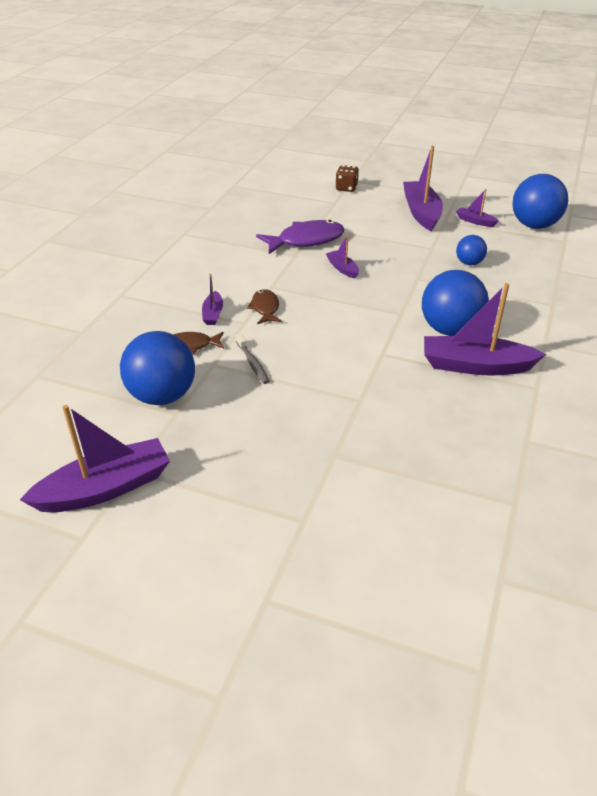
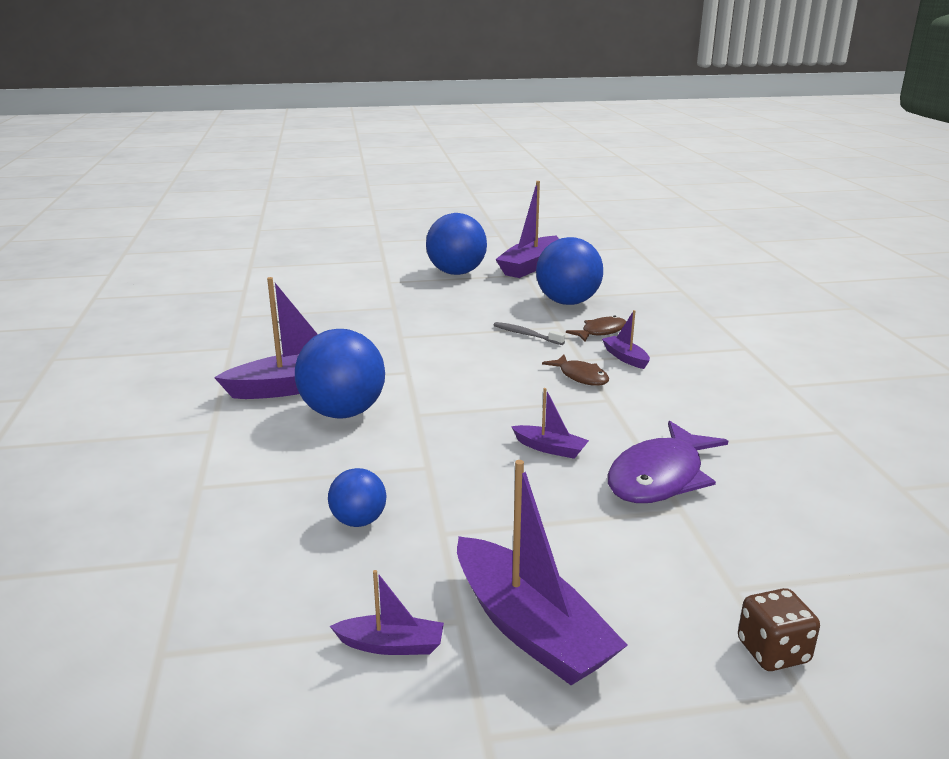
camera: 150 degrees right, 15 degrees down
(534, 225) = (239, 686): blue ball -> blue ball (456, 273)

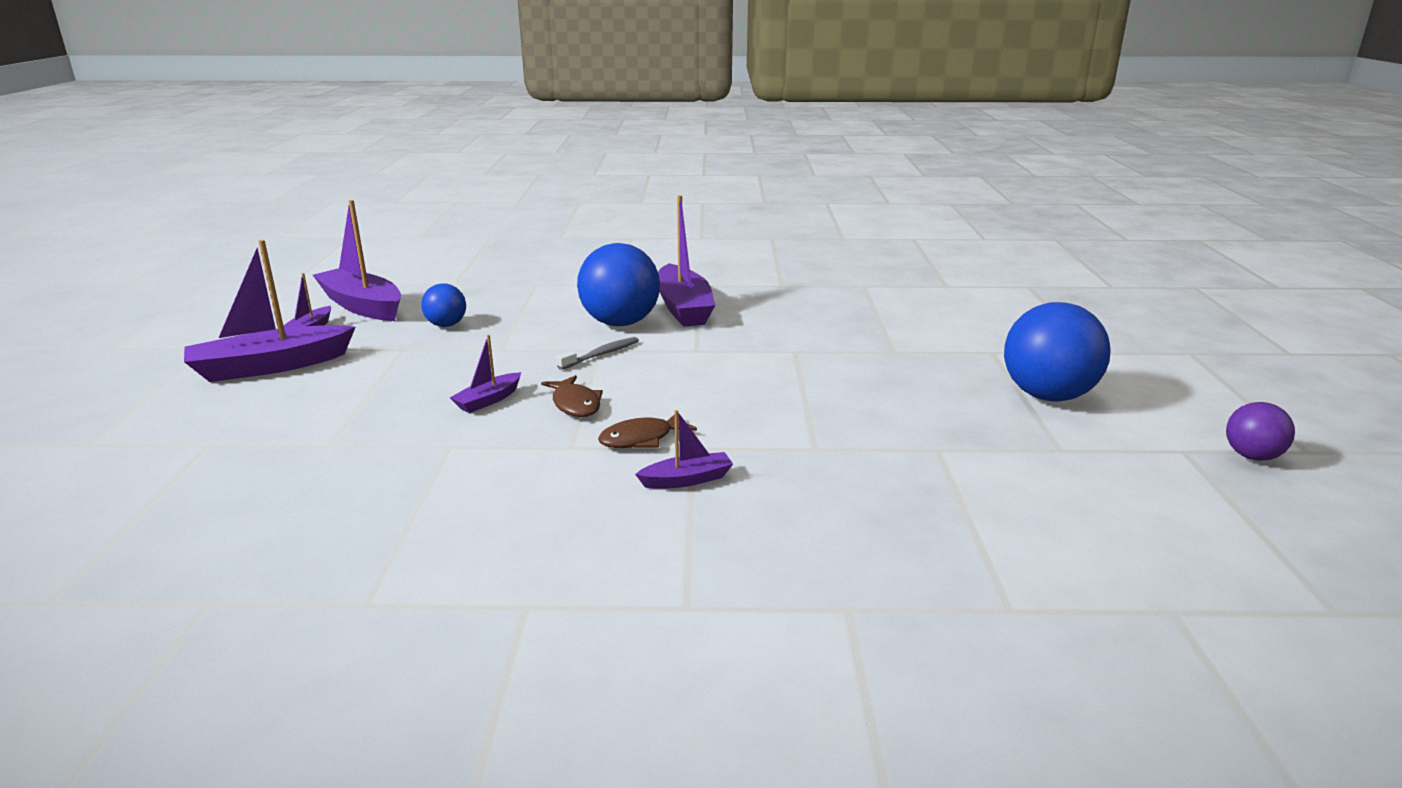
camera: 100 degrees right, 0 degrees up
(511, 244) = (1252, 456): none -> purple ball
(526, 335) = (787, 421): grey toothbrush -> grey toothbrush (601, 354)
(530, 266) = (1110, 458): purple boat -> purple boat (362, 306)
(567, 302) = (920, 468): blue ball -> none
(600, 332) = (788, 477): brown fish -> brown fish (575, 404)
(660, 477) = (389, 445): purple fish -> none
(773, 651) = (132, 443): brown dice -> none

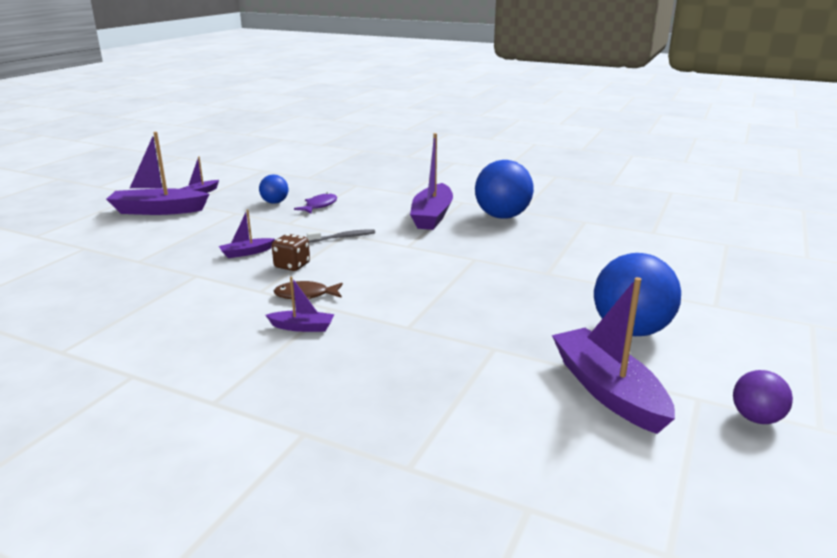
camera: 25 degrees right, 0 degrees up
(362, 306) = (242, 183): purple boat -> purple boat (607, 390)
(517, 319) = (319, 206): none -> purple fish
(575, 404) = (292, 265): brown fish -> brown dice
(620, 323) = (379, 219): blue ball -> blue ball (502, 216)

